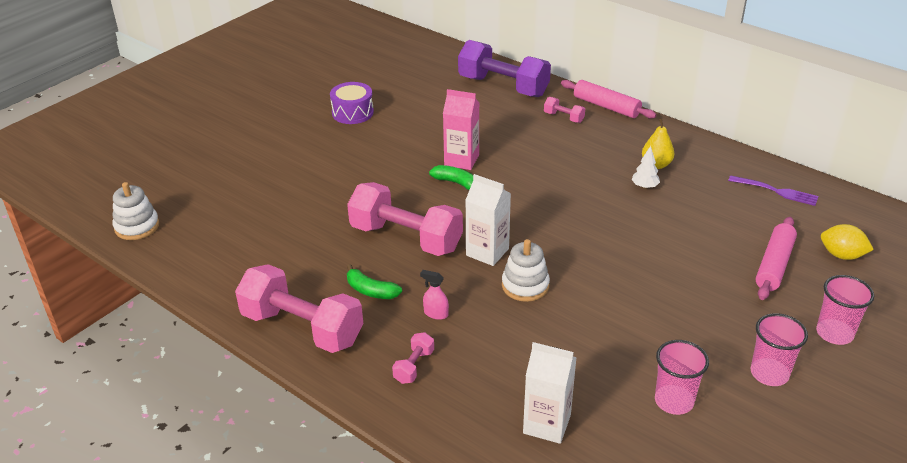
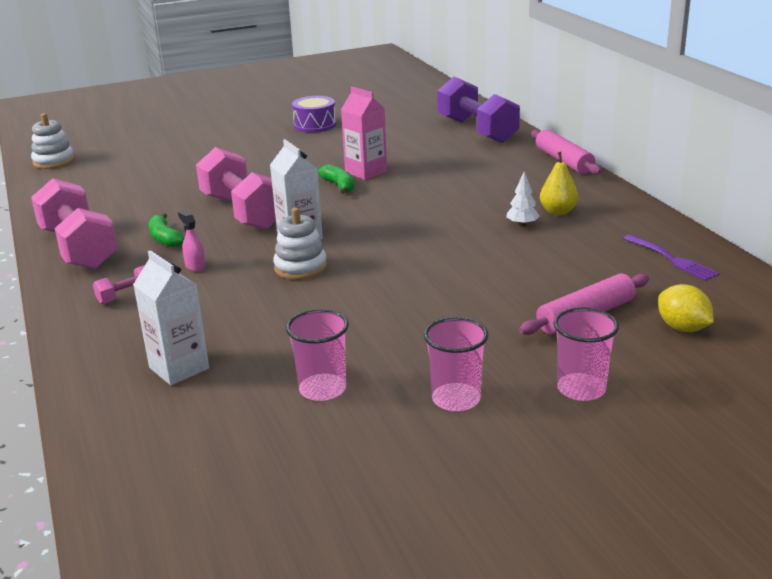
camera: 30 degrees right, 10 degrees down
(563, 117) = (507, 161): pink dumbbell -> none

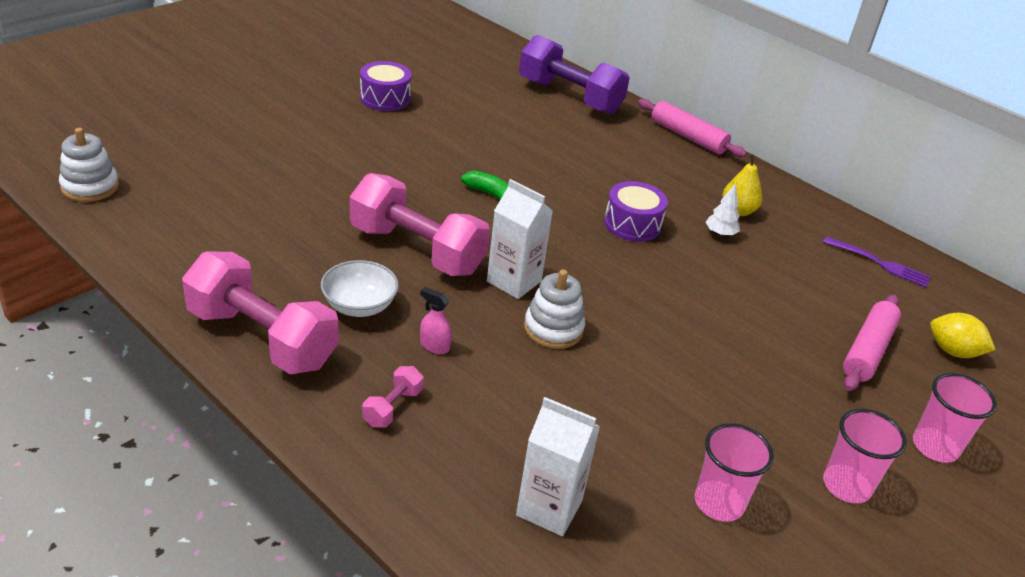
camera: 30 degrees left, 10 degrees up
(165, 238) = (359, 306): green banana -> white bowl
(366, 172) = (503, 170): pink carton -> none
(444, 212) = (632, 224): none -> purple drum

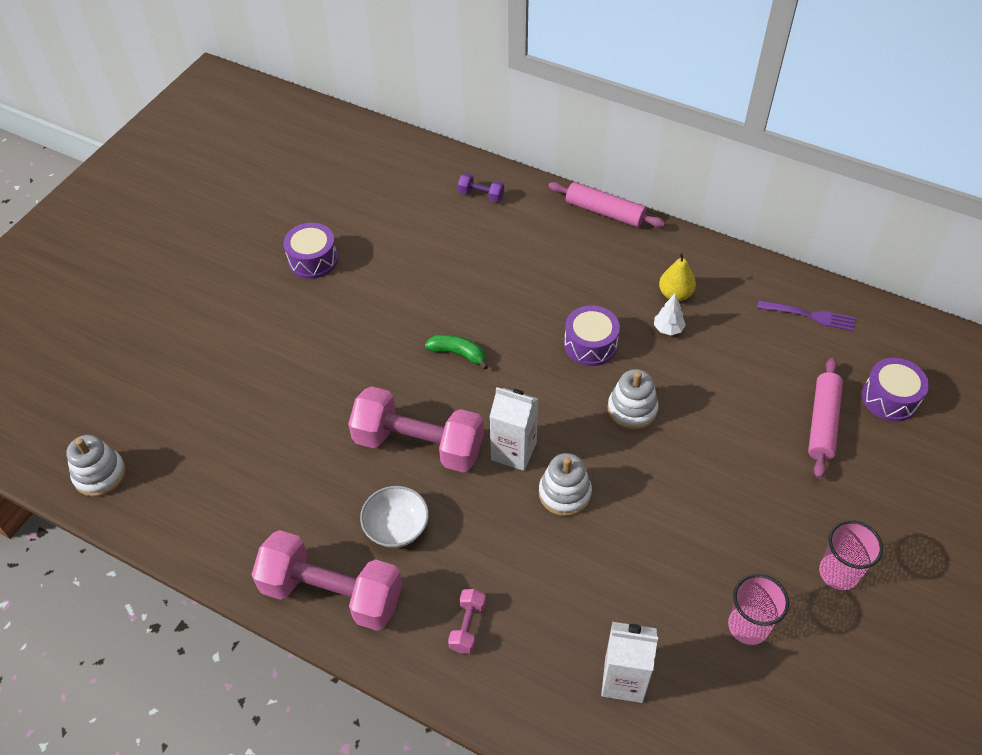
camera: 10 degrees left, 15 degrees up
(434, 346) = (475, 549): pink spray bottle -> none
(569, 97) = (481, 195): purple dumbbell -> purple dumbbell, size x0.42
(656, 283) = (632, 409): none -> white stacking toy
(935, 446) = (896, 507): pink cup -> none
(953, 351) = (890, 398): yellow lemon -> purple drum

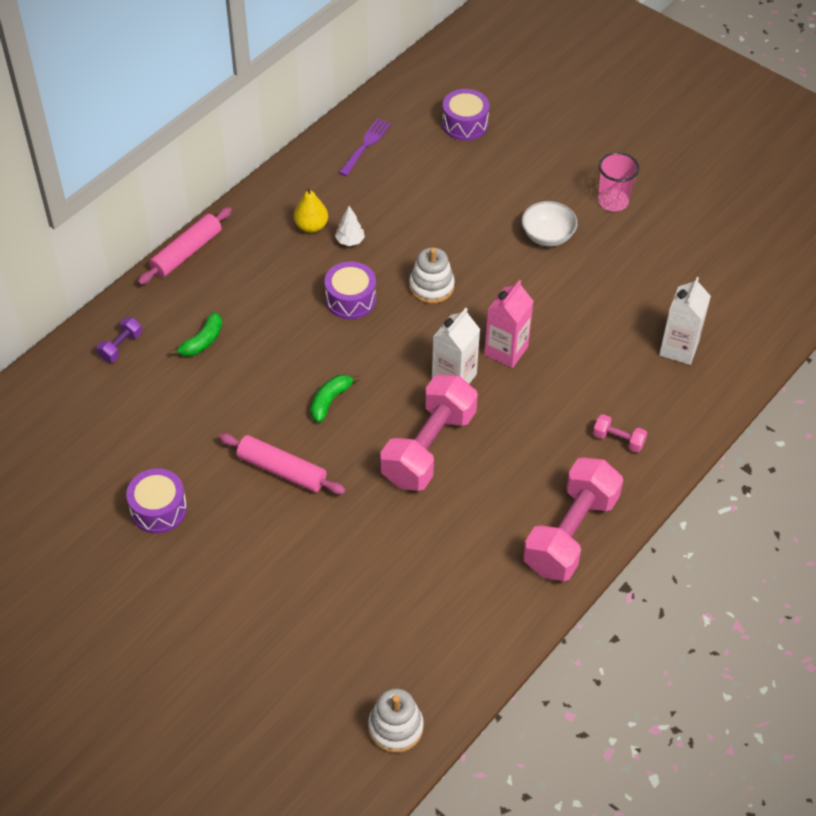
camera: 80 degrees left, 0 degrees up
(396, 527) = (514, 477): white bowl -> white bowl (547, 235)
(502, 246) = (202, 341): none -> green banana
(564, 493) = (506, 350): white stacking toy -> pink carton
(748, 626) = (647, 264): pink cup -> none
(822, 422) = (477, 170): pink rolling pin -> pink rolling pin (281, 470)

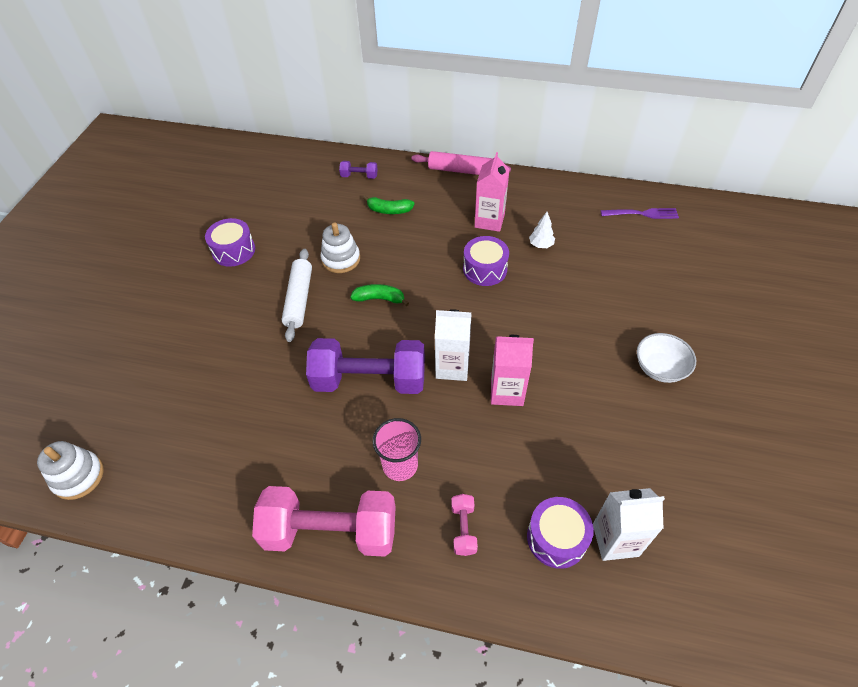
camera: 65 degrees right, 0 degrees up
(281, 470) = (299, 299): pink rolling pin -> white rolling pin
(285, 264) = (489, 221): none -> pink carton
(311, 226) = (536, 219): yellow pear -> none
(428, 447) = (369, 380): pink dumbbell -> purple dumbbell
(431, 286) = (536, 312): white stacking toy -> white stacking toy (341, 259)
(465, 124) = (726, 260): purple drum -> purple drum (556, 538)
(613, 201) = (748, 402): pink cup -> pink cup (400, 465)

